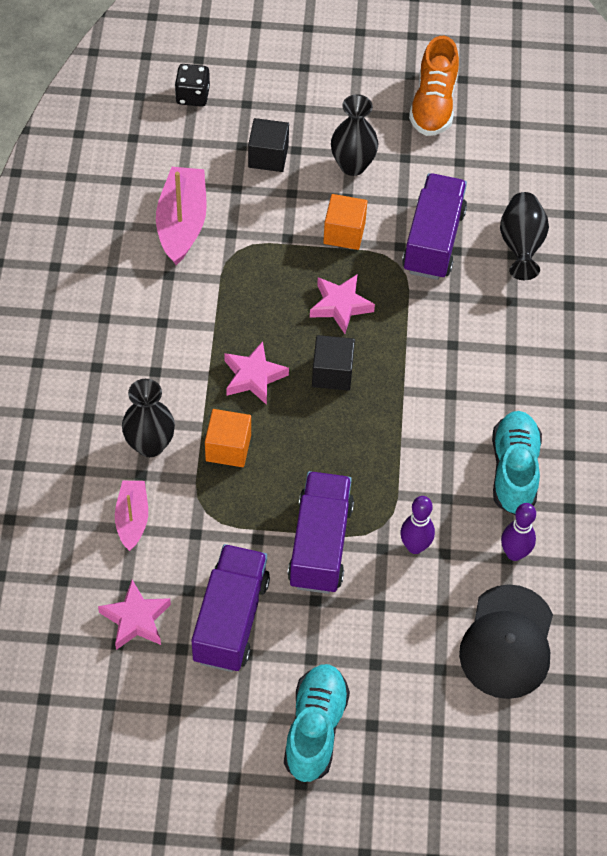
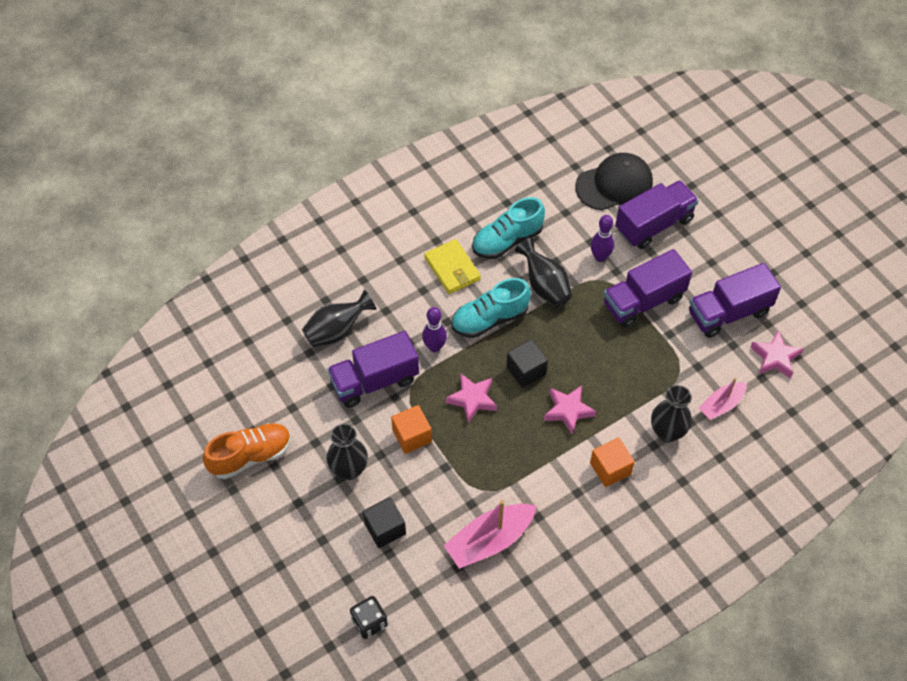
camera: 125 degrees left, 0 degrees up
(228, 448) = (628, 389): orange cube -> orange cube (610, 468)
(315, 729) = (745, 235): turquoise shoe -> turquoise shoe (490, 319)
(413, 639) = (654, 225): none -> purple truck
(422, 463) = (544, 286): none -> black vase
(514, 553) = (559, 210): purple bowling pin -> purple bowling pin (434, 347)
(517, 393) = (452, 269): none -> yellow wallet

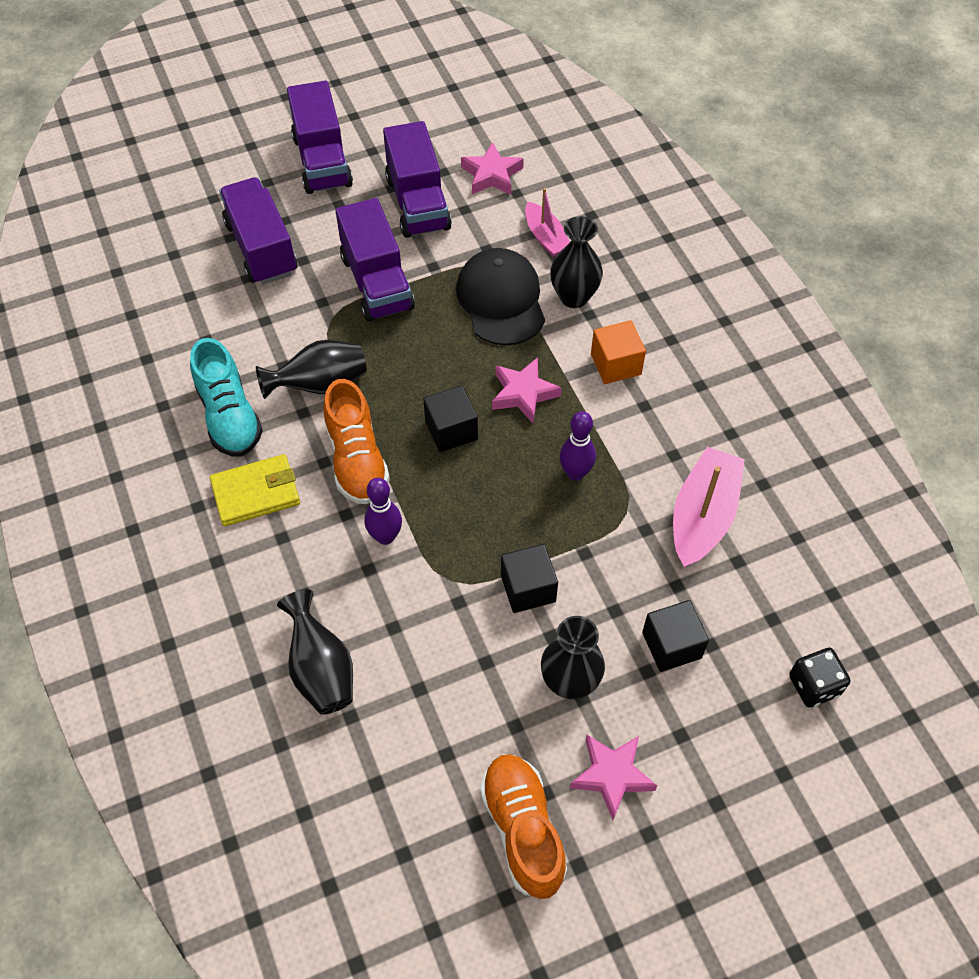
camera: 80 degrees left, 0 degrees up
(374, 381) = (424, 626): purple truck -> purple truck (322, 161)
(412, 436) = (528, 588): orange cube -> black cube
(472, 399) = (483, 502): pink star -> pink star (611, 775)
(489, 540) = (703, 516): pink boat -> pink boat turned 135 degrees counterclockwise
(490, 319) = (356, 459): turquoise shoe -> orange shoe
(600, 257) = (293, 314): purple bowling pin -> purple bowling pin (575, 473)
(614, 184) = (180, 277): black cap -> black cap (501, 300)

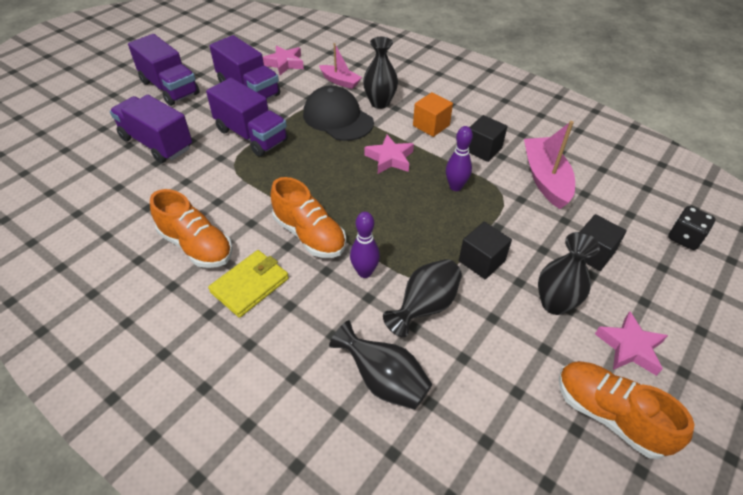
camera: 30 degrees left, 10 degrees down
(229, 416) = (196, 246): turquoise shoe -> orange shoe
(320, 385) = (252, 202): black vase -> black vase (425, 307)
(451, 430) = (360, 194): black cube -> black cube (483, 149)

